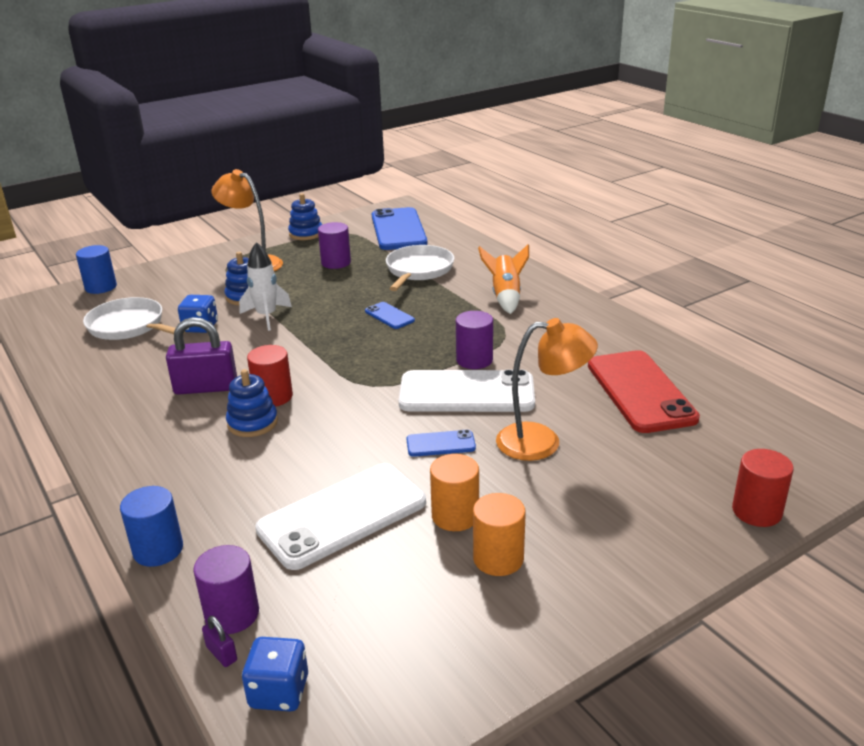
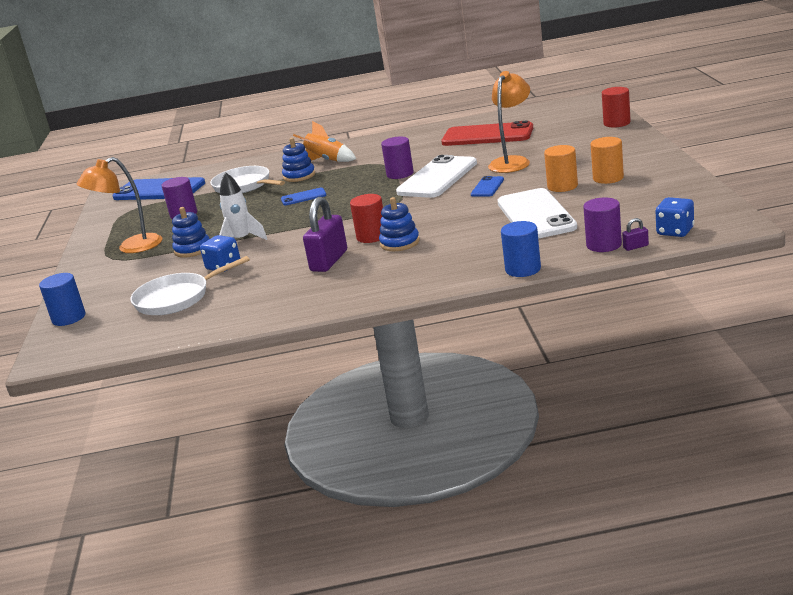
camera: 60 degrees left, 5 degrees down
(306, 233) = (104, 226): blue stacking toy -> blue stacking toy (299, 176)

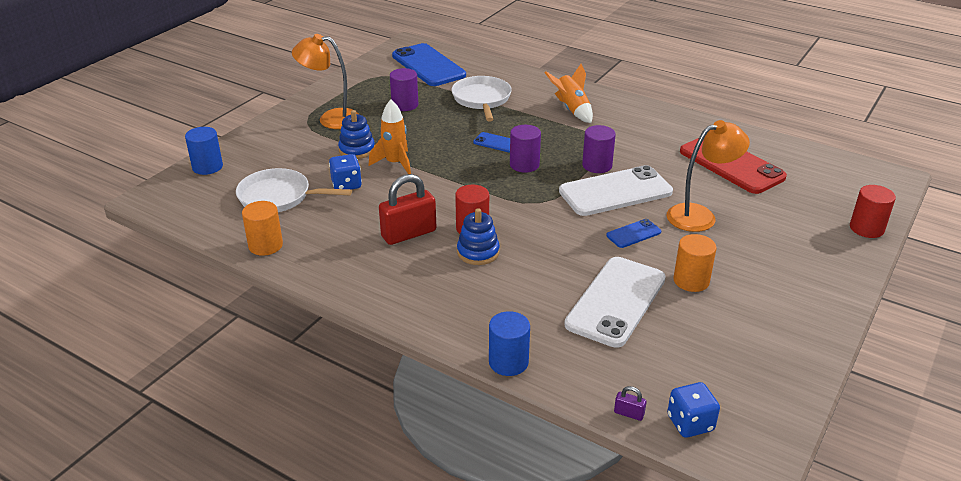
camera: 35 degrees right, 10 degrees up
(242, 240) = (395, 163): white rocket -> orange rocket
(299, 176) = (529, 114): blue stacking toy -> none
(329, 261) = (409, 234): purple padlock -> red padlock
(604, 245) = (609, 387): purple cylinder -> purple cylinder (524, 165)
(608, 178) = (744, 300): orange cylinder -> orange cylinder (265, 245)

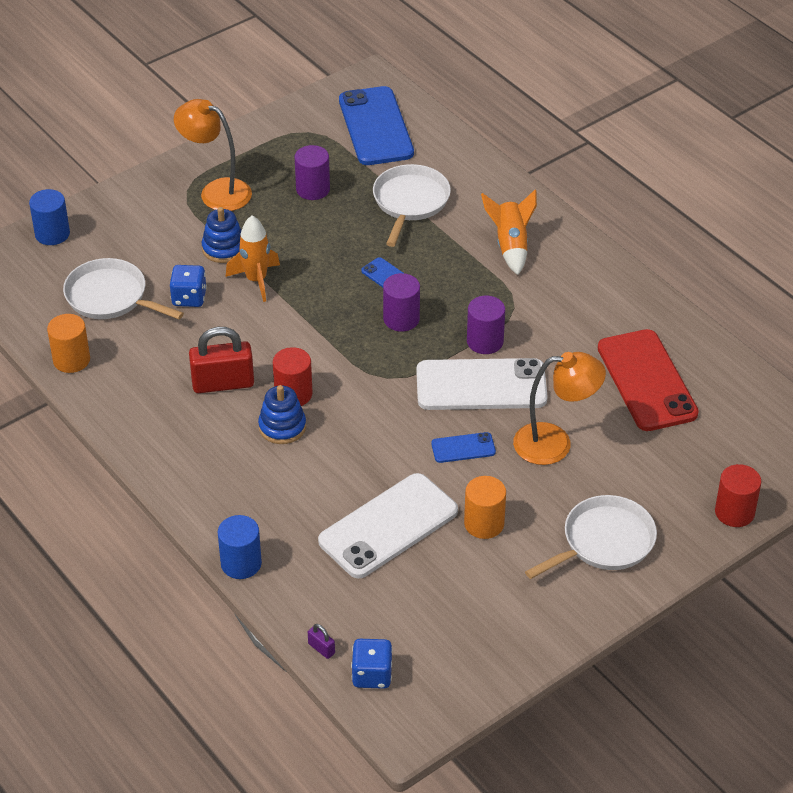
camera: 20 degrees right, 10 degrees up
(792, 270) = (604, 542): none -> white pan

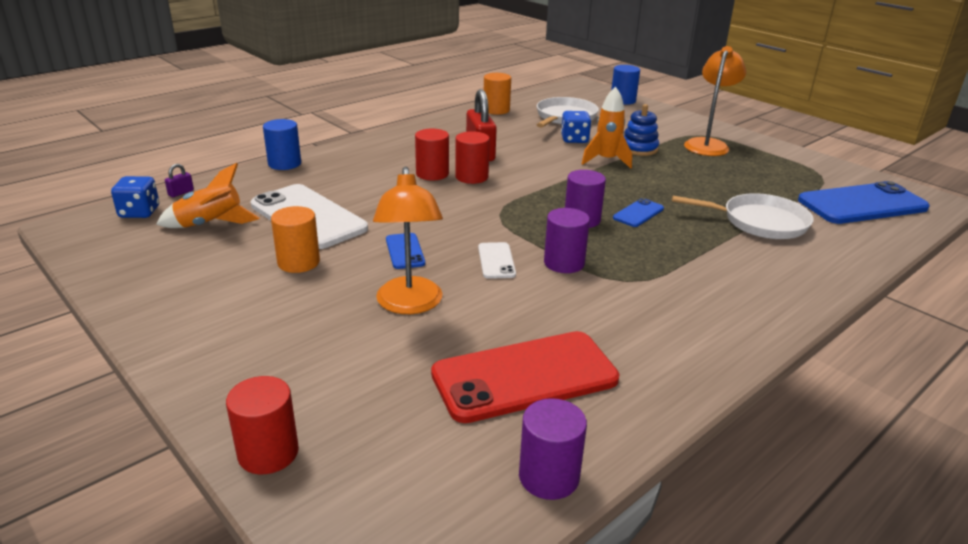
camera: 85 degrees right, 15 degrees down
(282, 427) = (432, 174): blue stacking toy -> red cylinder
(313, 189) = (741, 179): purple cylinder -> purple cylinder (549, 477)
(481, 385) = (496, 261): white phone -> white phone, size x0.46
(510, 246) = (729, 279): orange rocket -> orange rocket (210, 224)
(604, 542) = (250, 336): white pan -> none

